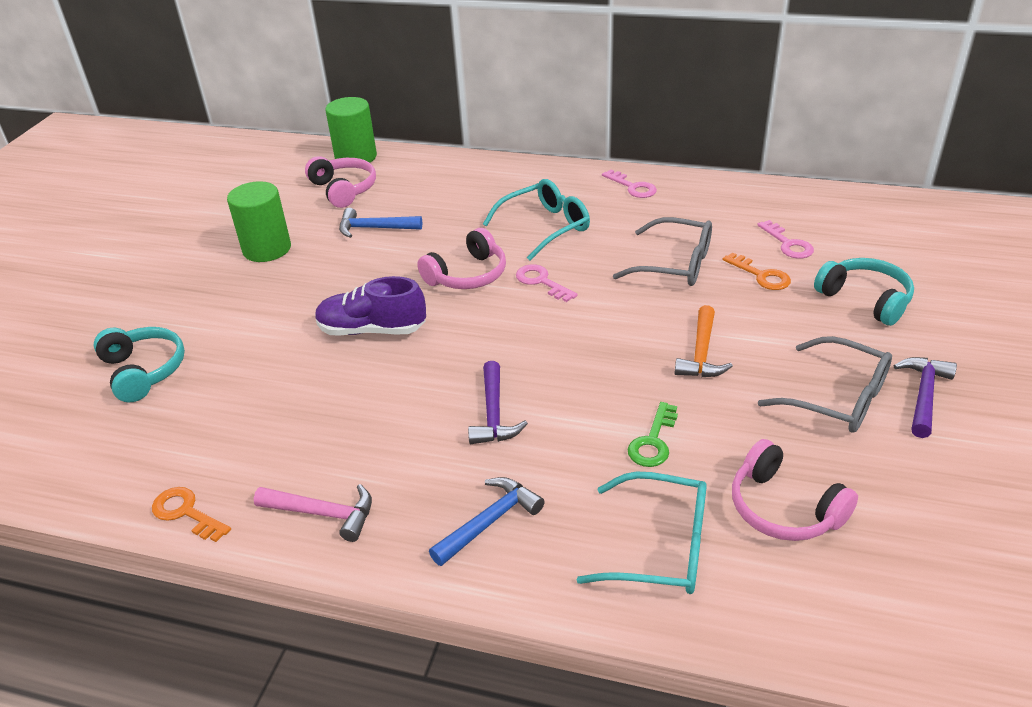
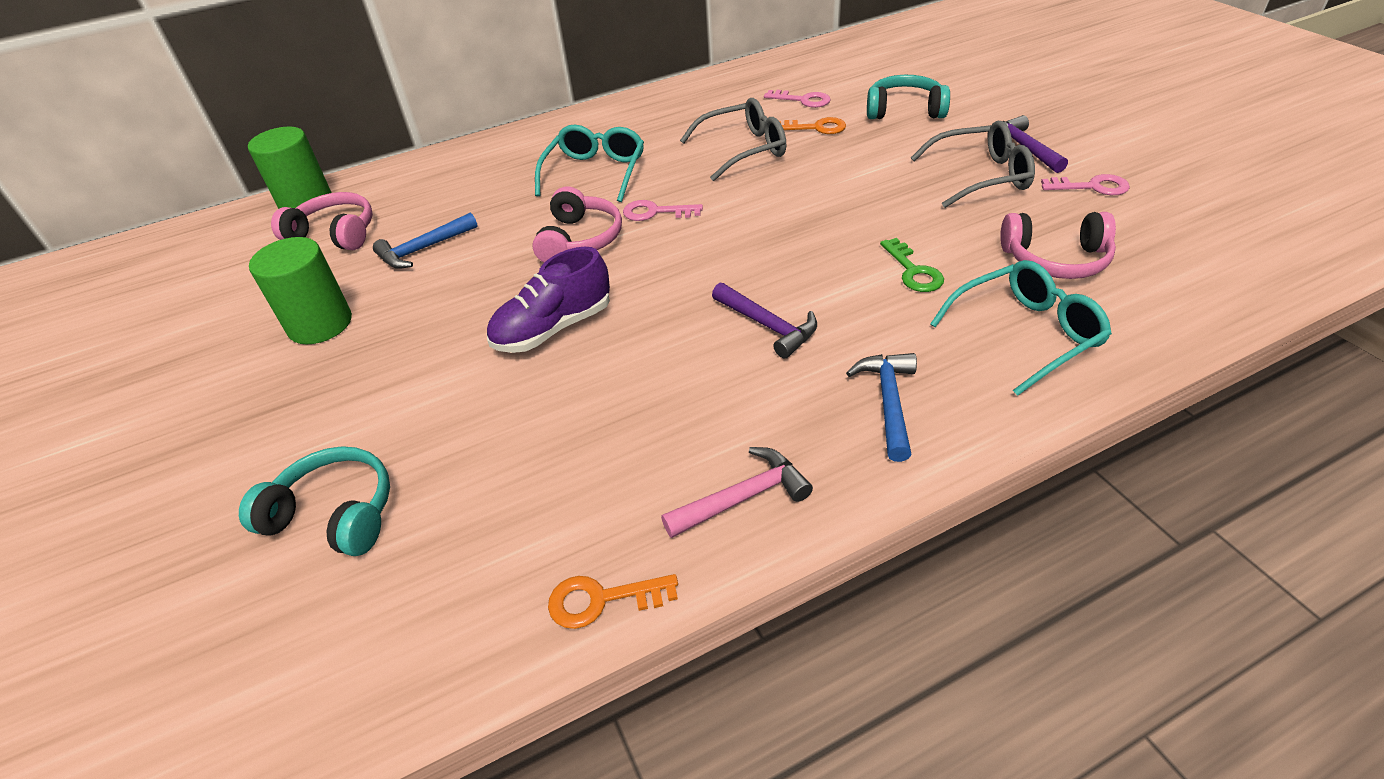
camera: 40 degrees left, 5 degrees up
(633, 187) = (627, 113): pink key -> pink key (1092, 187)
(701, 353) = (854, 196): orange hammer -> none

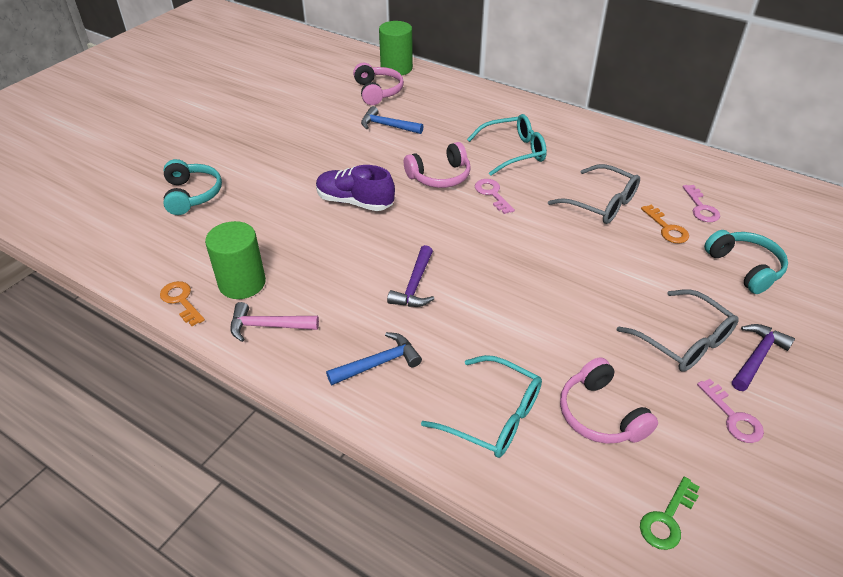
camera: 55 degrees right, 0 degrees up
(320, 324) = (306, 125): green cylinder -> green cylinder (242, 283)
(743, 498) = (268, 326): pink hammer -> pink hammer turned 150 degrees clockwise
(913, 271) = (523, 336): green key -> green key (667, 519)

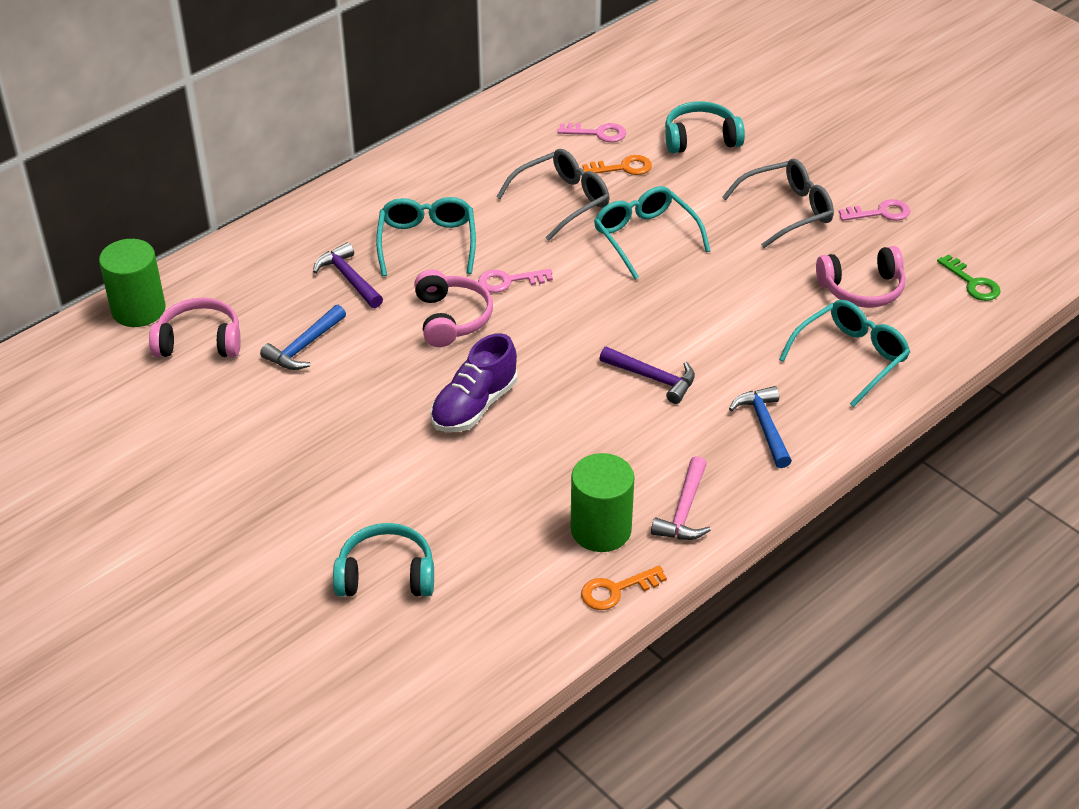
camera: 75 degrees left, 0 degrees up
(584, 255) = (646, 238): none -> turquoise glasses
(757, 357) = (817, 175): purple hammer -> purple hammer (349, 278)

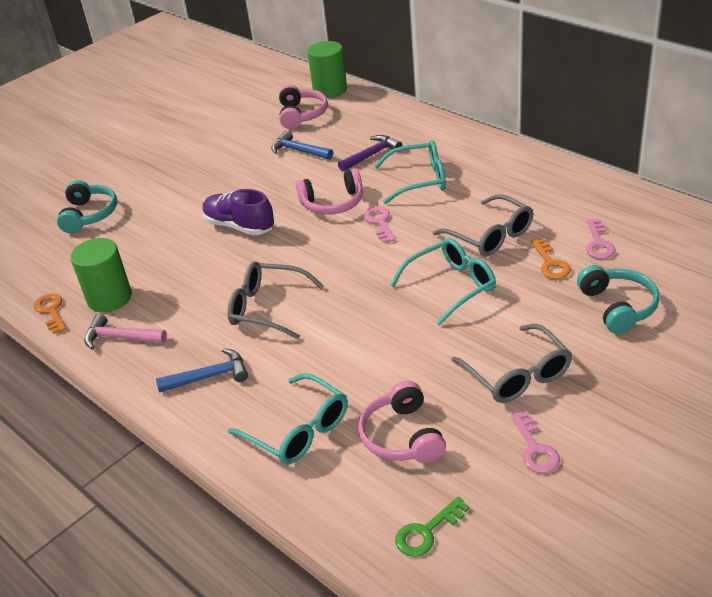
camera: 90 degrees right, 5 degrees down
(653, 378) = (268, 308): purple hammer -> grey glasses

